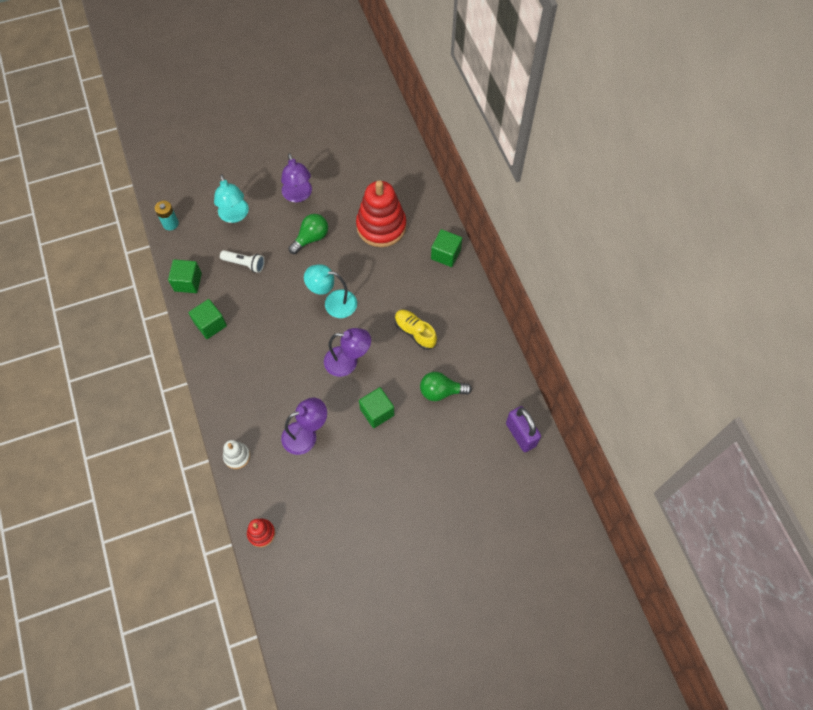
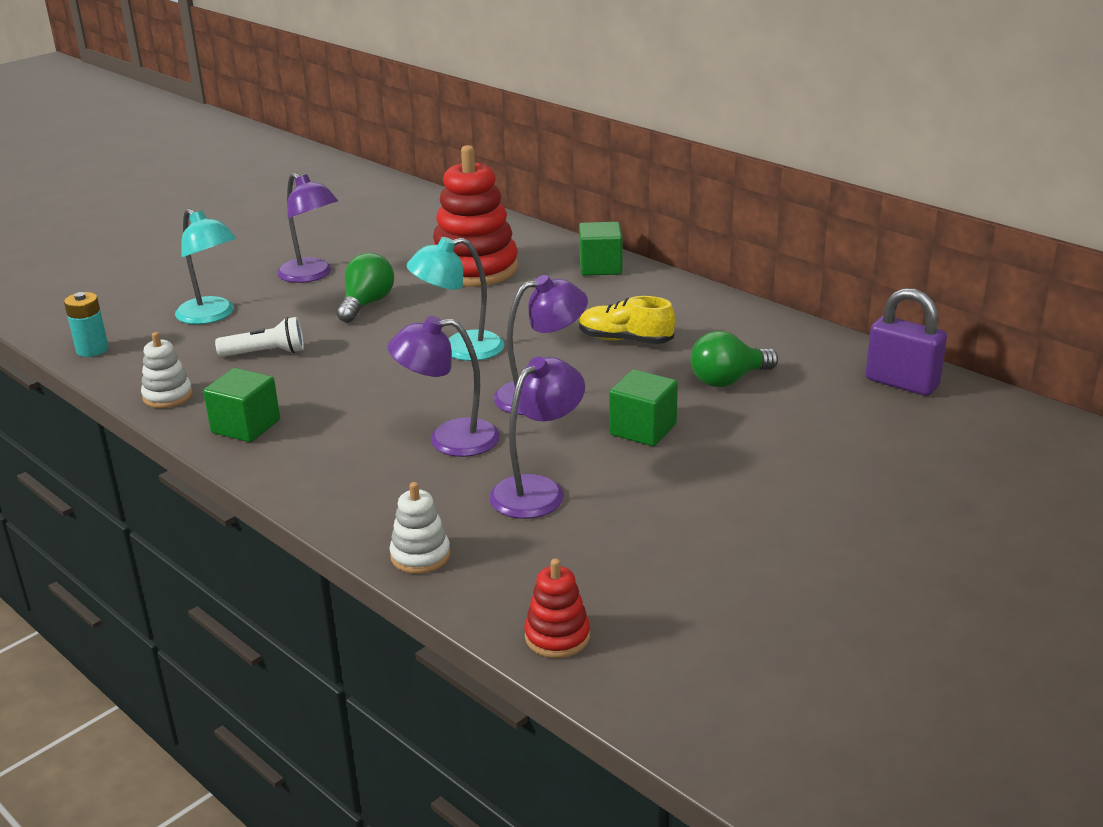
camera: 25 degrees left, 35 degrees down
(188, 282) = (168, 396): green cube -> white stacking toy
(290, 378) = (449, 439): none -> purple lamp

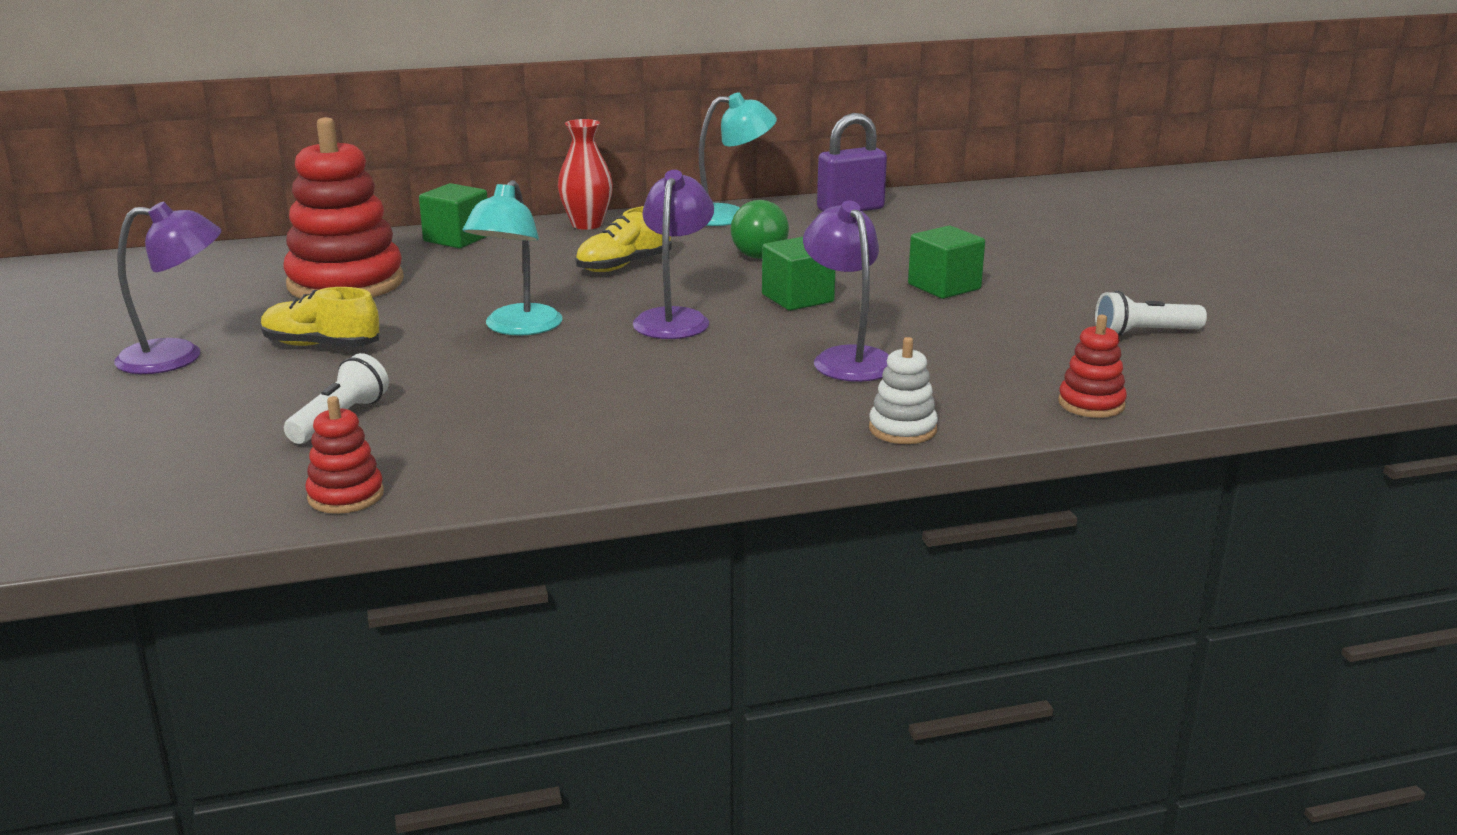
camera: 60 degrees left, 5 degrees down
(92, 350) = (101, 526): turquoise battery -> none
(168, 396) = (346, 496): white stacking toy -> red stacking toy
(212, 316) = (166, 431): turquoise lamp -> turquoise lamp (729, 216)
(246, 426) = (508, 463): green cube -> green cube (944, 287)
(366, 304) = (321, 346): green light bulb -> yellow shoe
(449, 439) = (699, 372): purple lamp -> none
(694, 296) = (587, 224): none -> red vase
(769, 628) = (1144, 333): none -> white flashlight

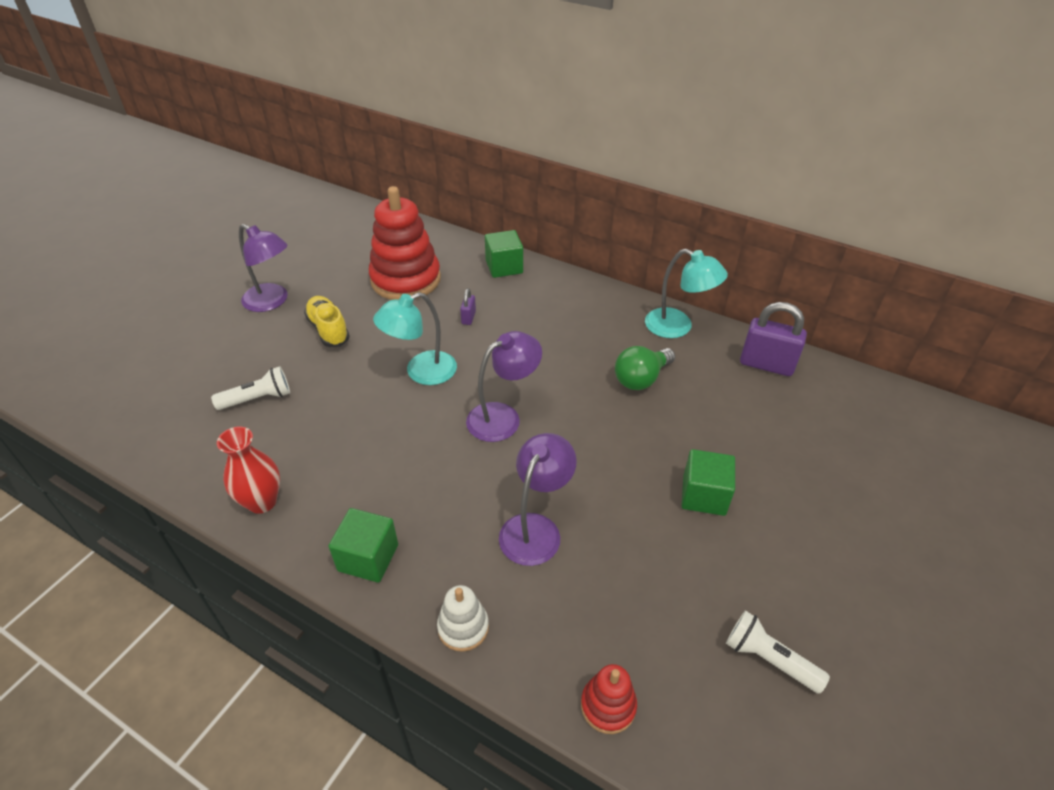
camera: 45 degrees right, 20 degrees up
(346, 496) = (183, 464): red stacking toy -> none
(491, 280) = (468, 318): none -> purple padlock
(587, 224) = (585, 290): red vase -> red vase (262, 501)
(624, 265) = (549, 345): yellow shoe -> none
(797, 298) = (595, 444): green cube -> green cube (368, 557)

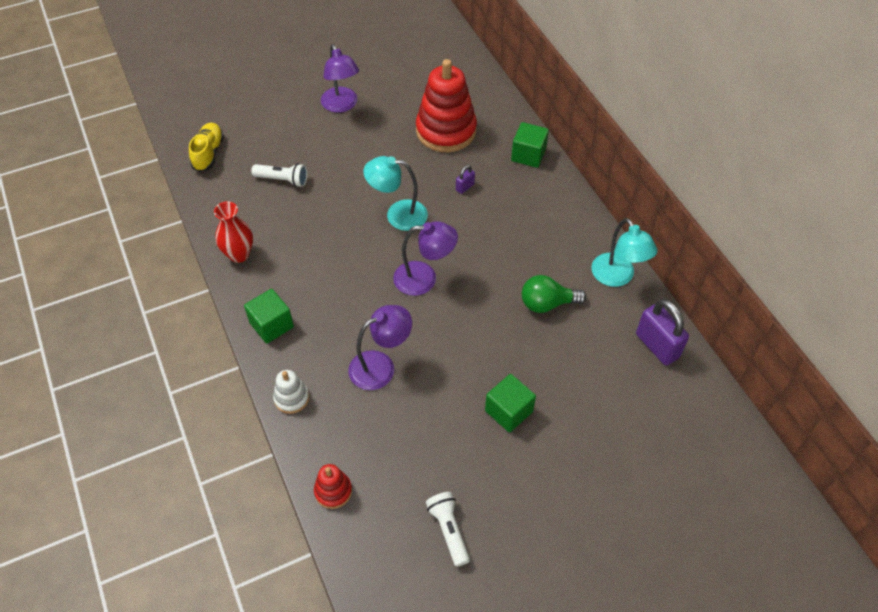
camera: 35 degrees right, 10 degrees up
(328, 330) = (362, 148): yellow shoe -> yellow shoe (208, 153)

